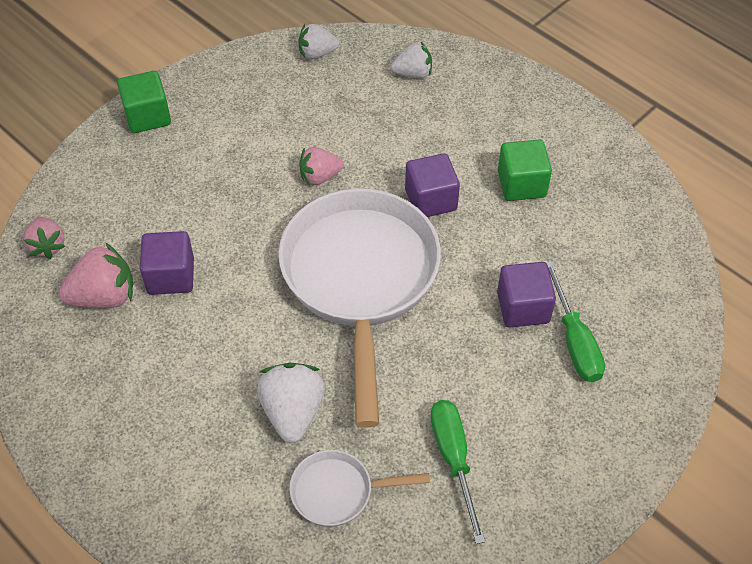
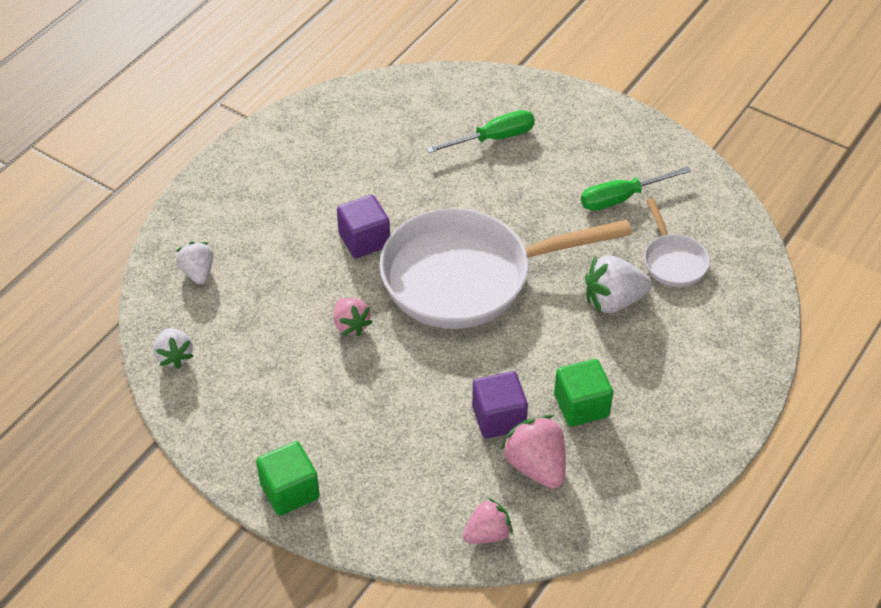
camera: 100 degrees left, 5 degrees down
(521, 184) = (334, 181): green cube -> green cube (581, 406)
(523, 307) = (469, 170): purple cube -> none

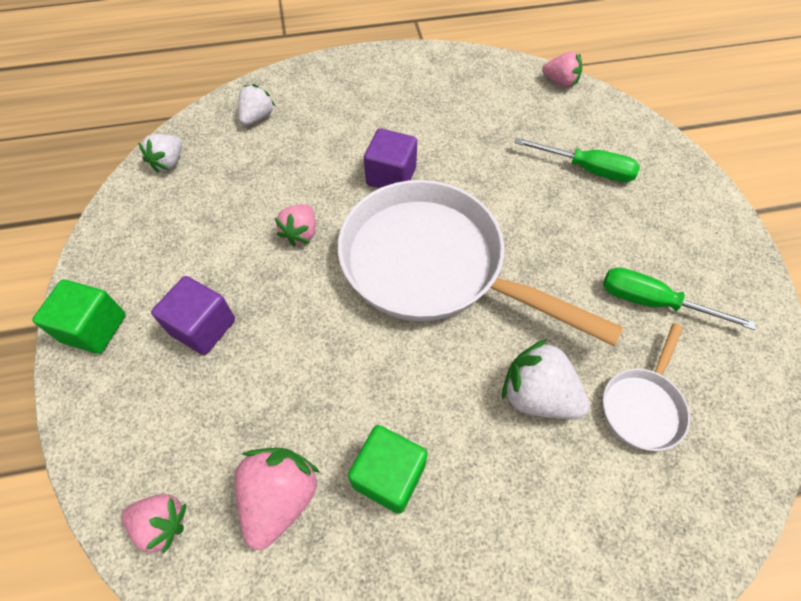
camera: 45 degrees right, 10 degrees up
(402, 82) = (560, 82): none -> pink strawberry
(498, 418) = (307, 416): purple cube -> purple cube (203, 327)

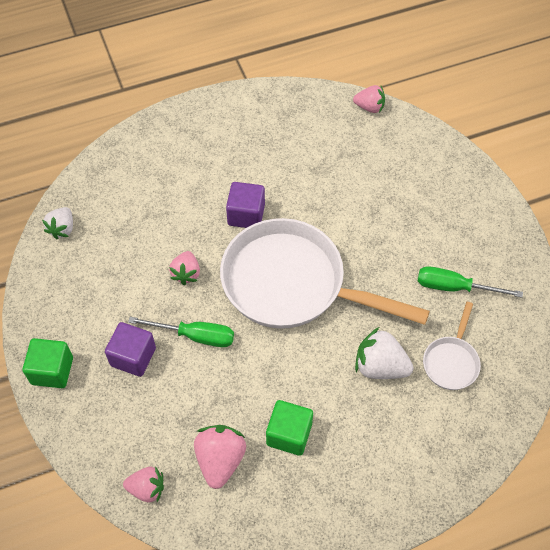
camera: 10 degrees left, 0 degrees up
(257, 117) = (123, 177): white strawberry -> none
(587, 169) = (398, 186): green screwdriver -> green screwdriver (195, 336)

